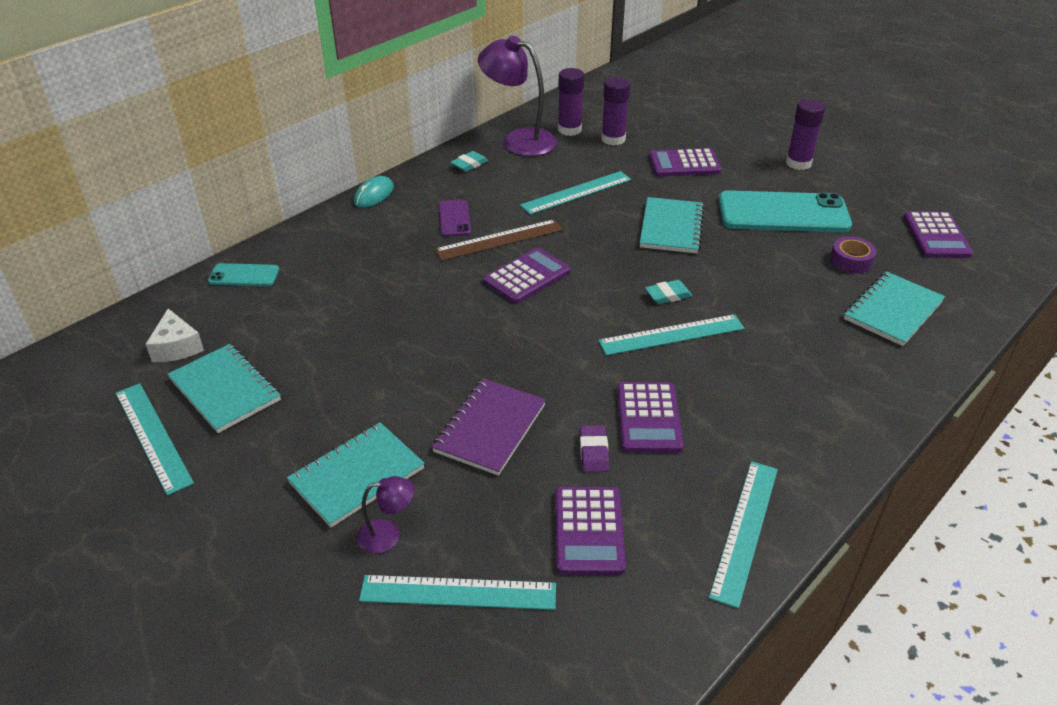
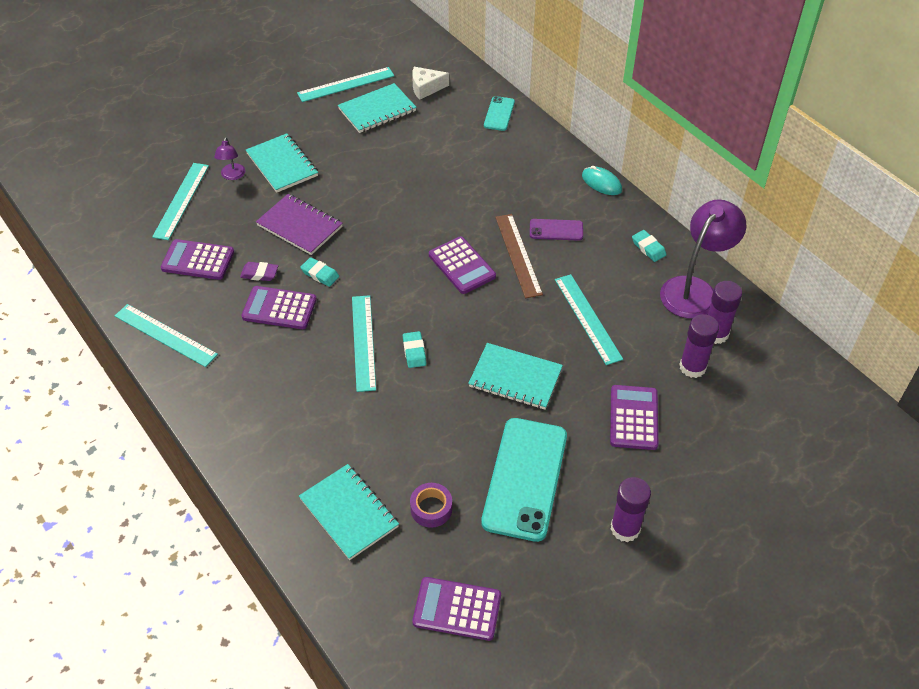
camera: 100 degrees right, 10 degrees up
(576, 391) = (320, 274): none -> turquoise eraser

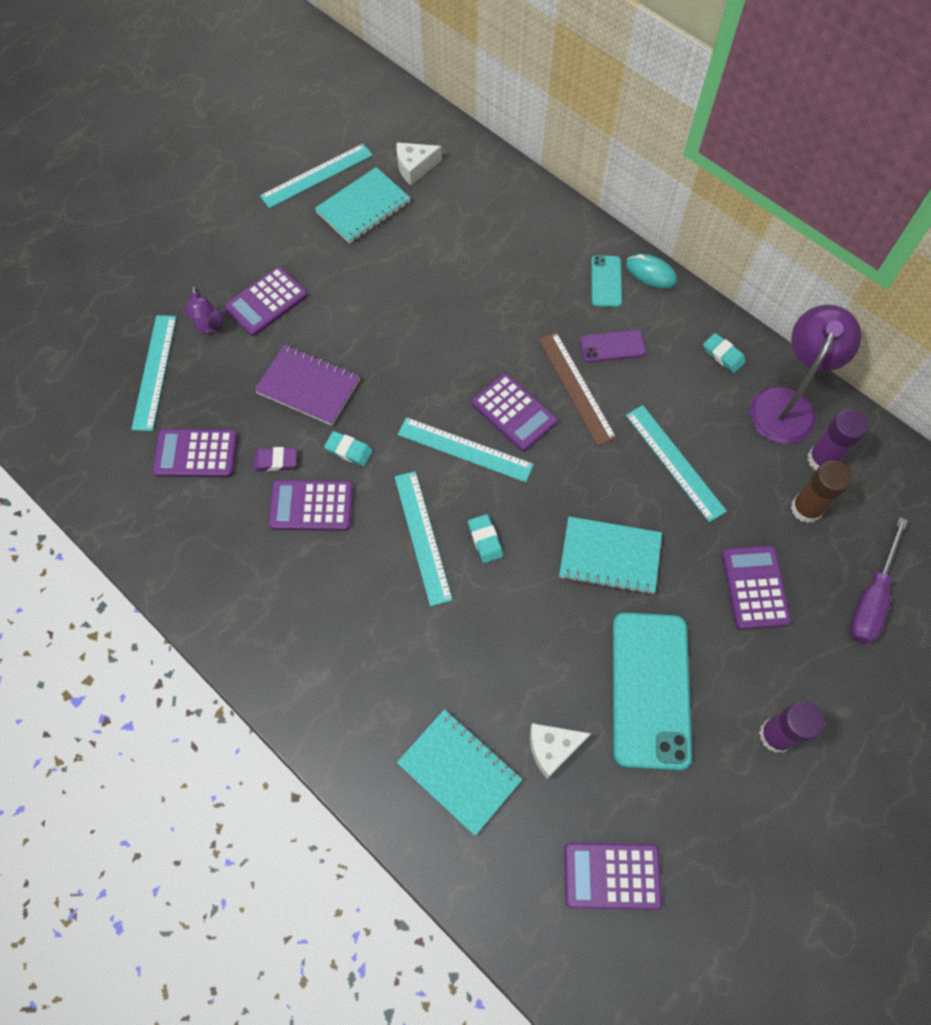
camera: 10 degrees left, 15 degrees up
(165, 335) = (182, 565): turquoise ruler -> turquoise ruler (465, 449)
(282, 165) = (266, 302): turquoise notebook -> purple calculator
(431, 508) = (552, 748): purple tape -> white cheese
(499, 114) = (510, 192): turquoise phone -> turquoise phone (606, 281)
(692, 367) = (806, 508): purple glue stick -> brown glue stick
(733, 440) = (871, 598): none -> purple screwdriver

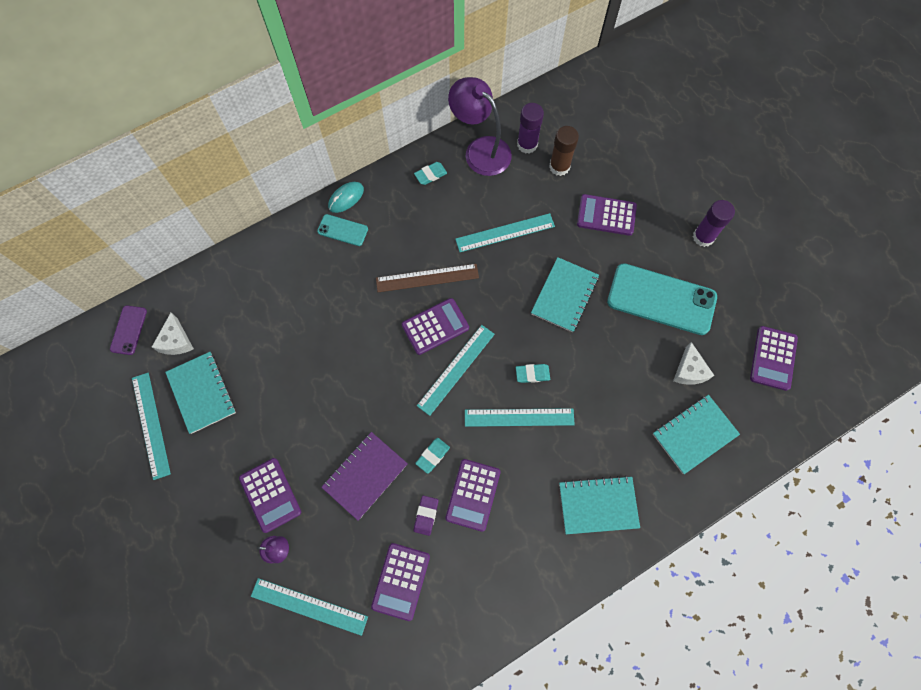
camera: 75 degrees left, 5 degrees up
(331, 658) = (598, 505): none -> turquoise notebook
(612, 346) = (400, 243): purple phone -> purple phone (129, 330)
(871, 598) = (627, 153): purple screwdriver -> none

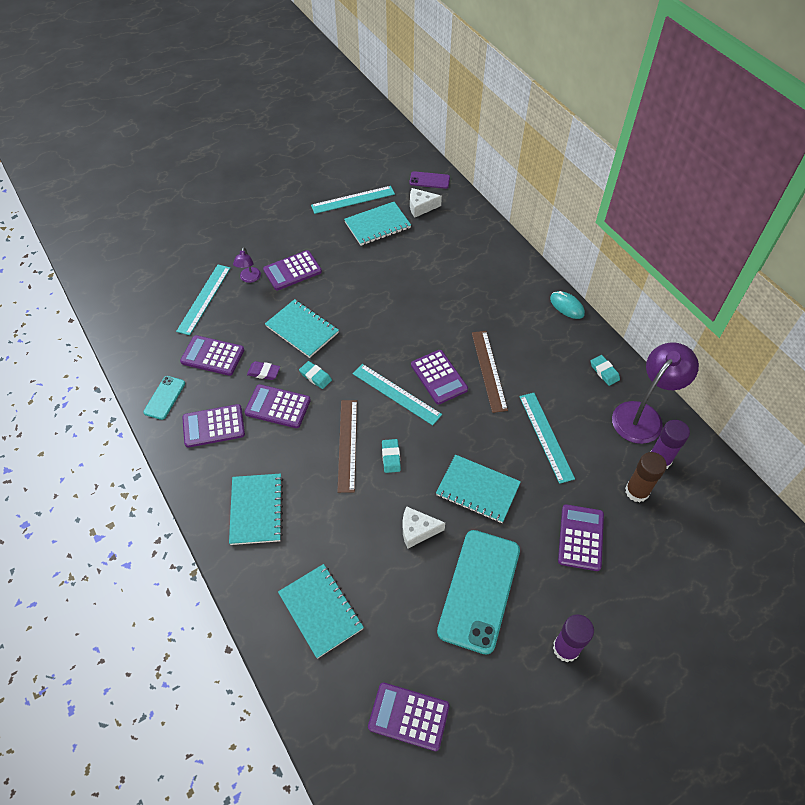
camera: 90 degrees right, 15 degrees down
(342, 230) = (532, 305): turquoise phone -> turquoise phone (164, 398)
(365, 475) = (302, 329): purple notebook -> turquoise notebook
(499, 565) = (213, 426): none -> purple calculator
(519, 417) = (347, 444): turquoise ruler -> brown ruler
(689, 370) = (393, 613): white cheese -> white cheese (417, 530)

